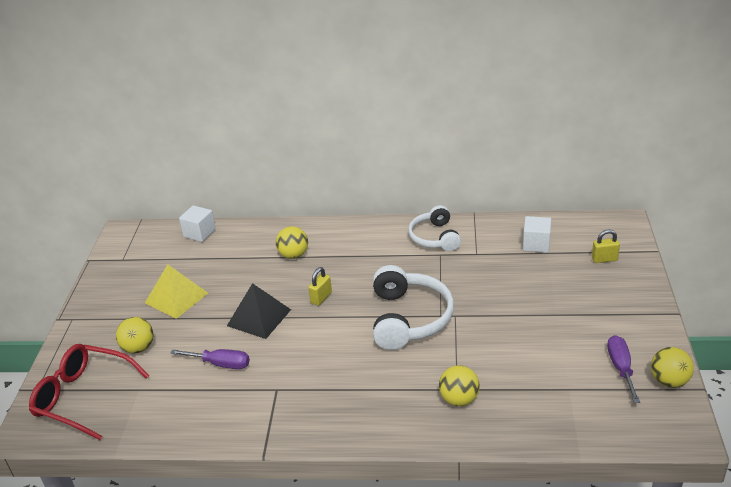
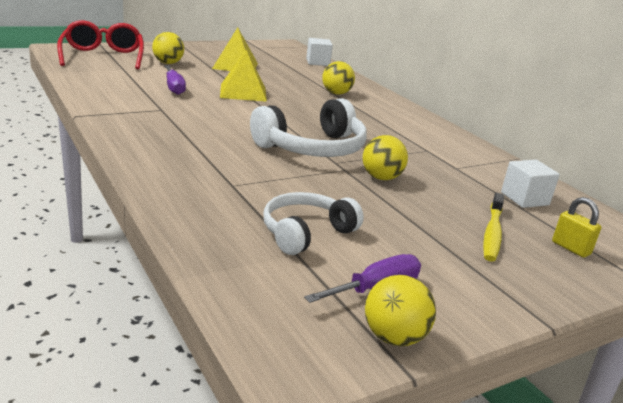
camera: 50 degrees right, 10 degrees down
(259, 317) = (243, 92): black pyramid -> yellow pyramid
(321, 298) = (295, 110): yellow padlock -> none
(435, 237) = (448, 144): white headphones -> white headphones (306, 233)
(459, 399) = (217, 188): yellow ball -> yellow ball (381, 178)
(575, 284) = (492, 233): none -> yellow toothbrush

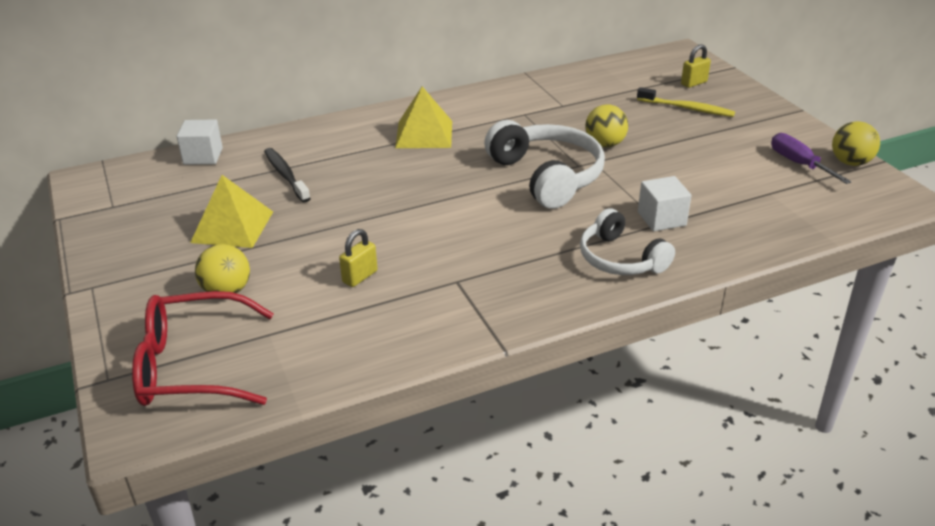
camera: 80 degrees left, 10 degrees up
(174, 88) = (360, 277): purple screwdriver -> yellow padlock
(243, 92) = (365, 219): yellow pyramid -> yellow pyramid (424, 134)
(298, 77) = (285, 175): none -> black toothbrush
(306, 233) = (734, 187): white headphones -> white headphones (620, 259)
(336, 93) = (352, 151): yellow ball -> none
(524, 199) = (616, 85): white cube -> white cube (661, 219)

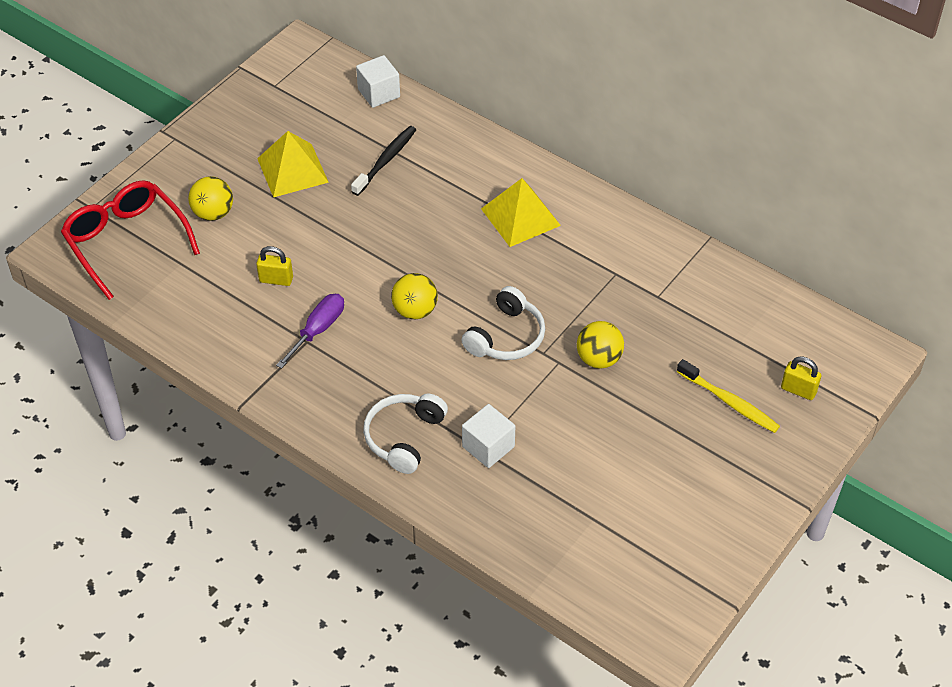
camera: 60 degrees right, 15 degrees up
(546, 176) = (506, 336): white headphones -> white headphones, size x0.65
(687, 108) = (729, 402): yellow toothbrush -> yellow toothbrush turned 45 degrees counterclockwise
(799, 164) = (672, 530): purple screwdriver -> purple screwdriver (318, 330)
(850, 162) = (707, 575): yellow ball -> yellow ball (415, 310)

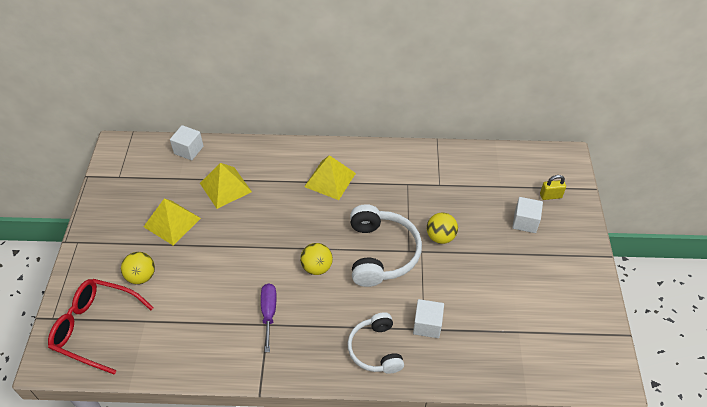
camera: 35 degrees left, 0 degrees up
(276, 280) = (216, 296): yellow padlock -> none
(386, 160) = (225, 187): black toothbrush -> yellow pyramid
(506, 336) = (381, 253): white headphones -> white headphones, size x1.53
(729, 402) = (525, 222): yellow toothbrush -> white cube

